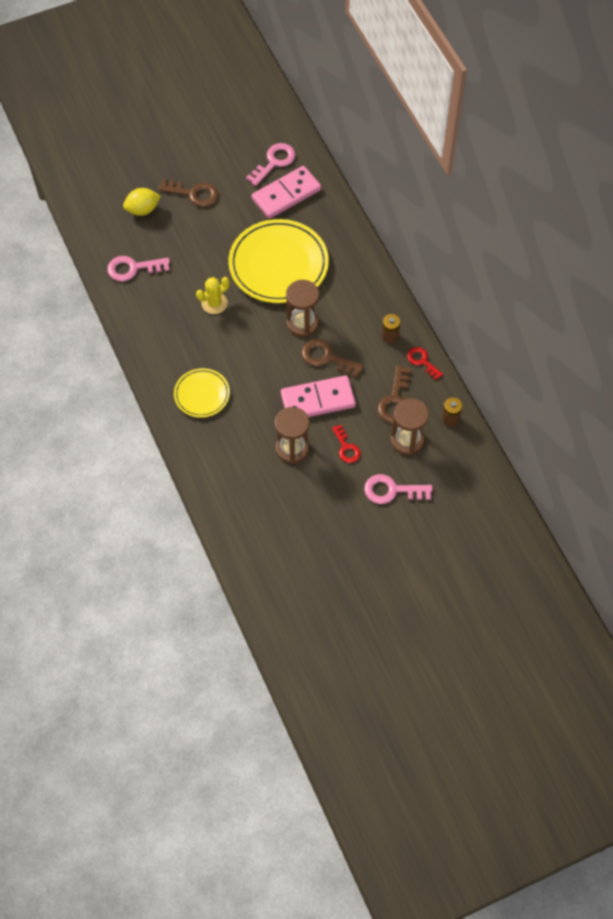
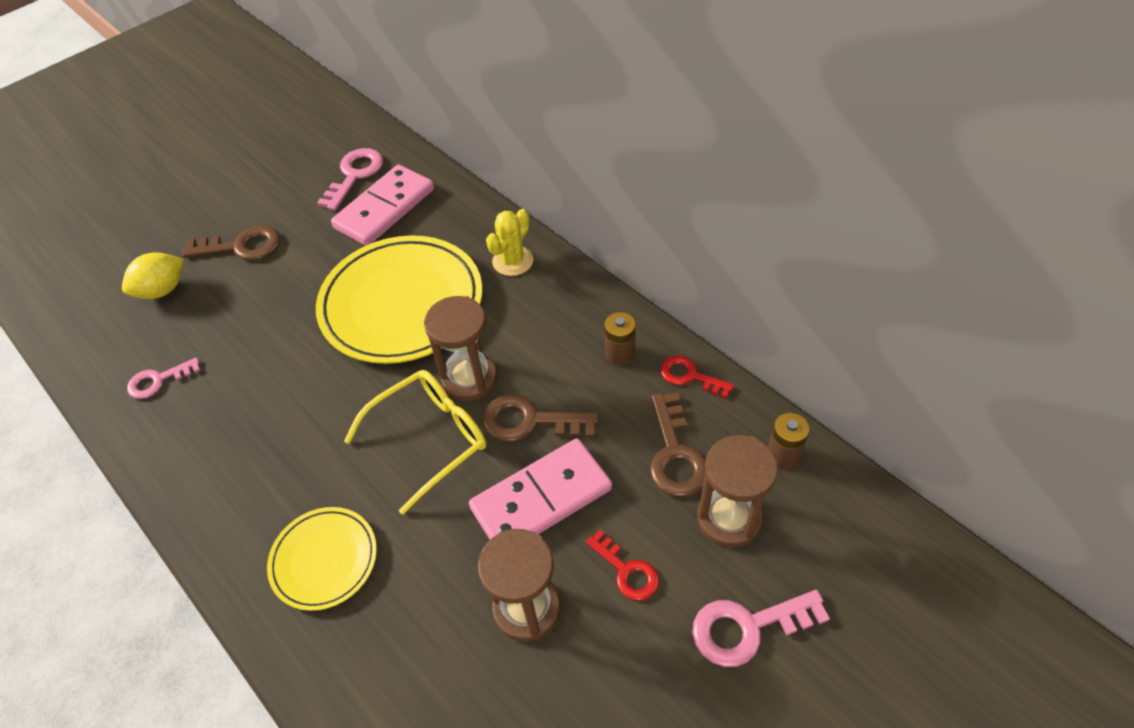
camera: 15 degrees left, 10 degrees down
(133, 268) = (158, 380): pink key -> pink key, size x0.66
(214, 303) = (310, 393): yellow cactus -> yellow cactus (513, 261)
(271, 350) = (430, 439): none -> yellow glasses

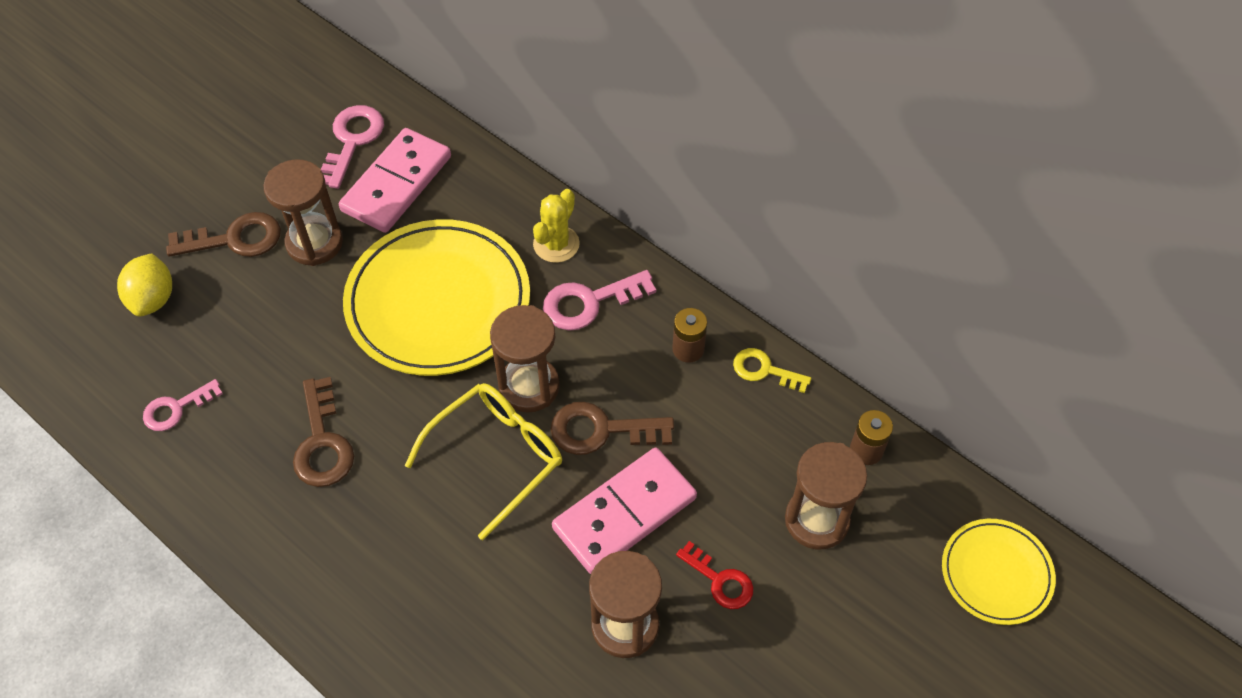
camera: 10 degrees left, 5 degrees up
(163, 290) = (153, 299): yellow lemon -> yellow lemon turned 45 degrees counterclockwise
(306, 252) = (314, 243): none -> brown hourglass
(324, 560) = (407, 593): yellow plate -> yellow plate (996, 573)
(675, 454) = (757, 457): brown key -> brown key (322, 443)
(689, 376) = (764, 370): red key -> yellow key
(747, 627) = (842, 626): pink key -> pink key (589, 302)

